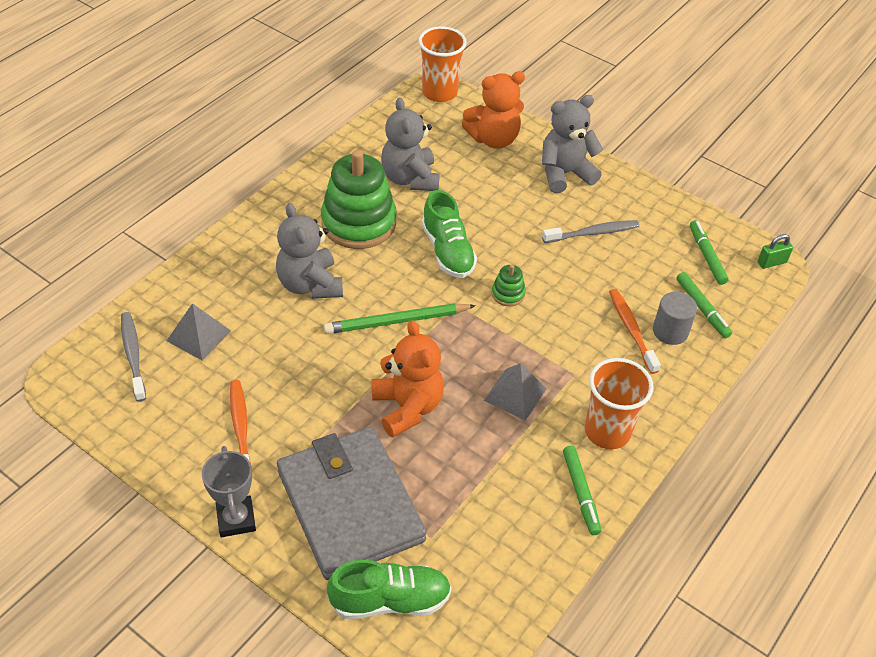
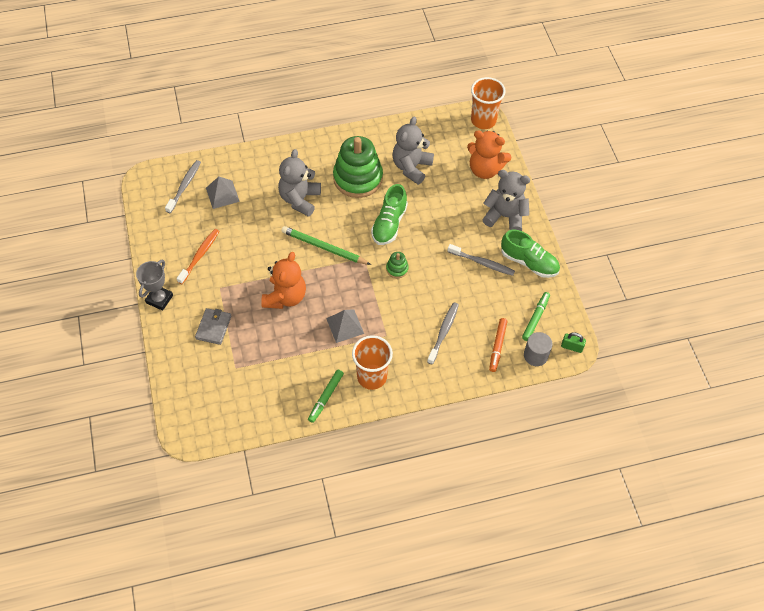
camera: 40 degrees right, 10 degrees up
(350, 505) = (213, 327): grey wallet -> grey wallet, size x0.43
(390, 600) = (190, 383): green shoe -> green shoe (529, 262)
(631, 330) = (443, 332): orange toothbrush -> grey toothbrush
(670, 331) = (464, 347): grey cylinder -> grey cylinder (535, 355)
(702, 309) = (497, 346): green marker -> orange marker

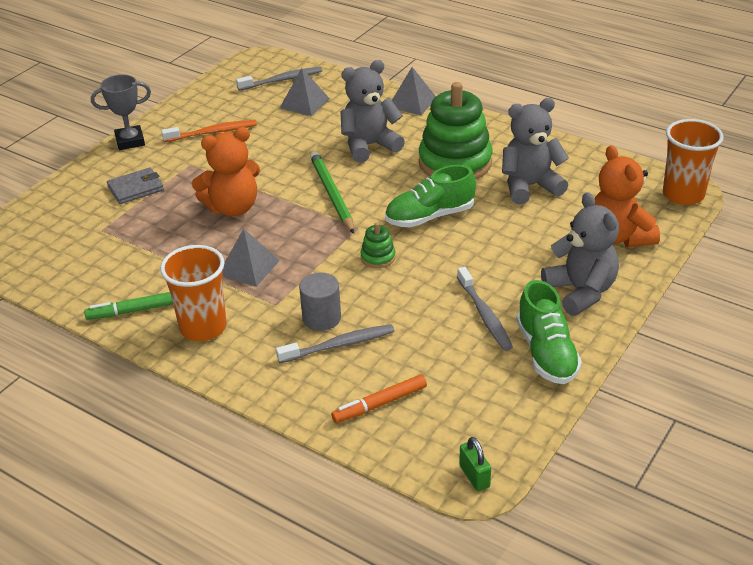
camera: 50 degrees right, 20 degrees down
(282, 150) = (412, 102): none -> grey pyramid
(535, 318) = (471, 412): green marker -> none
(535, 355) = (413, 448): grey cylinder -> grey cylinder (321, 318)

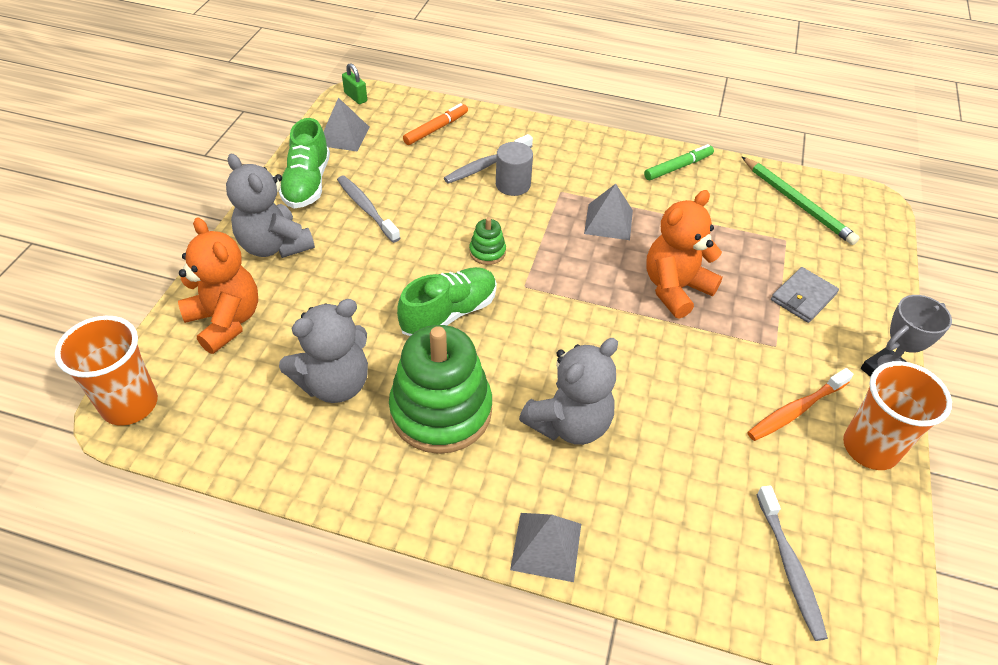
camera: 160 degrees right, 10 degrees up
(203, 327) = (608, 162): orange cup -> orange cup (870, 448)
(282, 80) = (790, 567): grey toothbrush -> grey toothbrush turned 60 degrees counterclockwise
(304, 103) = (714, 507): grey pyramid -> grey pyramid (343, 136)
(332, 194) = (575, 327): green pencil -> green pencil (797, 203)
(546, 353) = (307, 184): green shoe -> green shoe turned 150 degrees counterclockwise

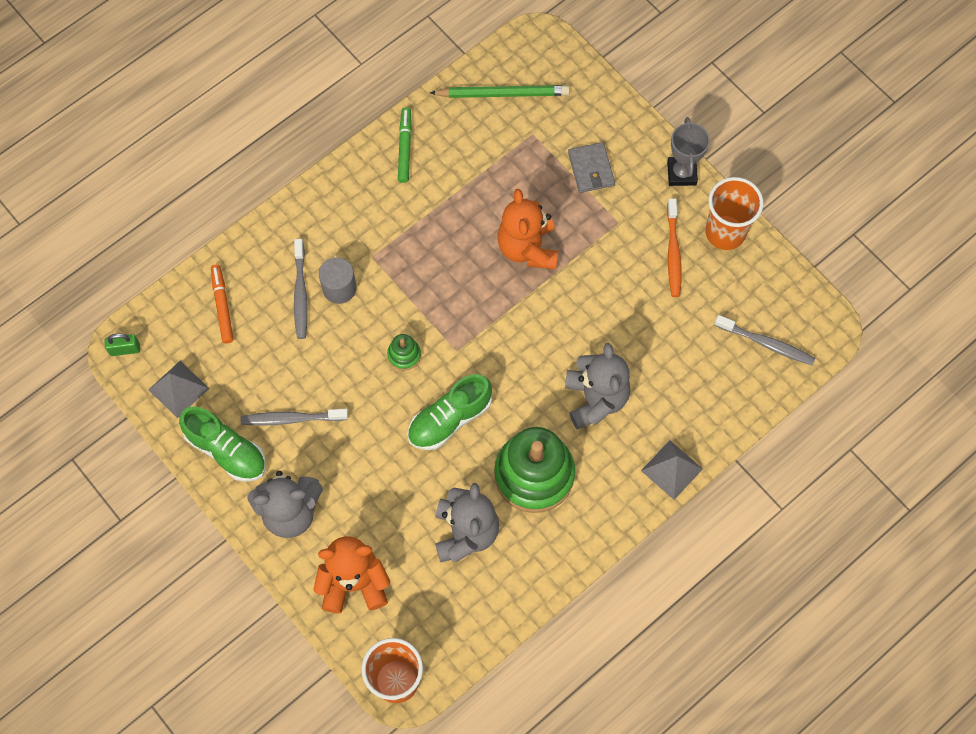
camera: 55 degrees left, 20 degrees up
(449, 313) = (449, 419): green shoe -> green shoe turned 120 degrees counterclockwise
(608, 222) = (430, 245): grey pyramid -> none

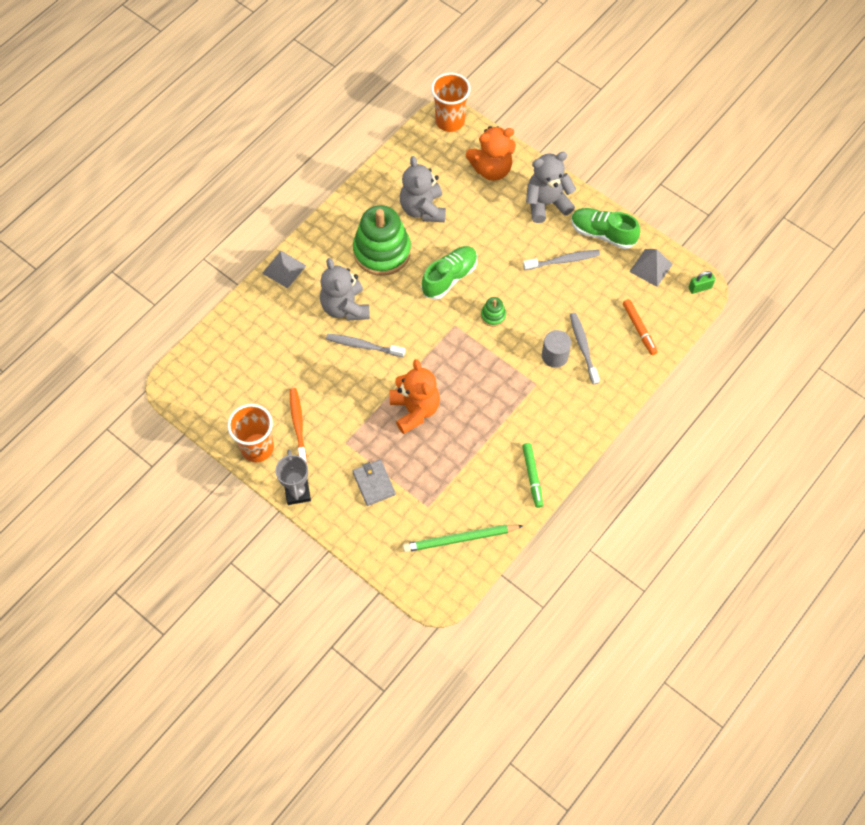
camera: 170 degrees right, 5 degrees down
(766, 343) = (219, 366): grey toothbrush -> grey toothbrush (363, 346)

